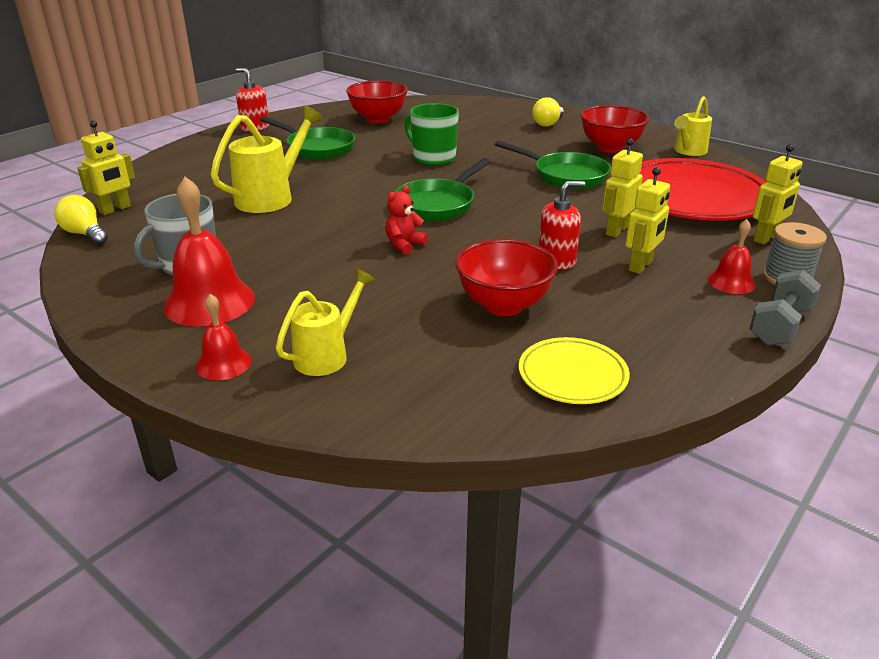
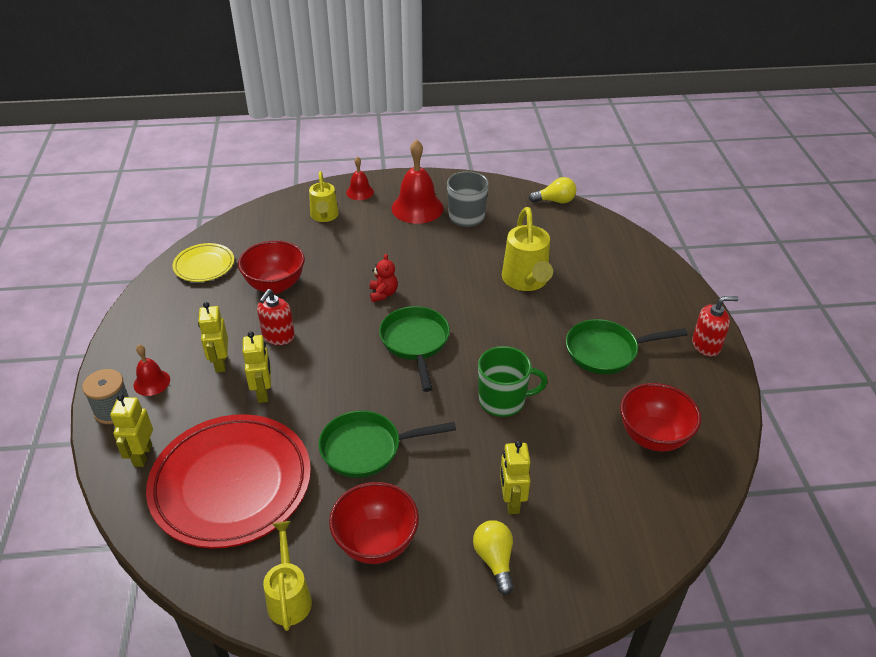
camera: 135 degrees right, 10 degrees up
(115, 209) = (582, 220): yellow robot -> yellow robot (511, 501)
(780, 326) = (107, 358): grey dumbbell -> none

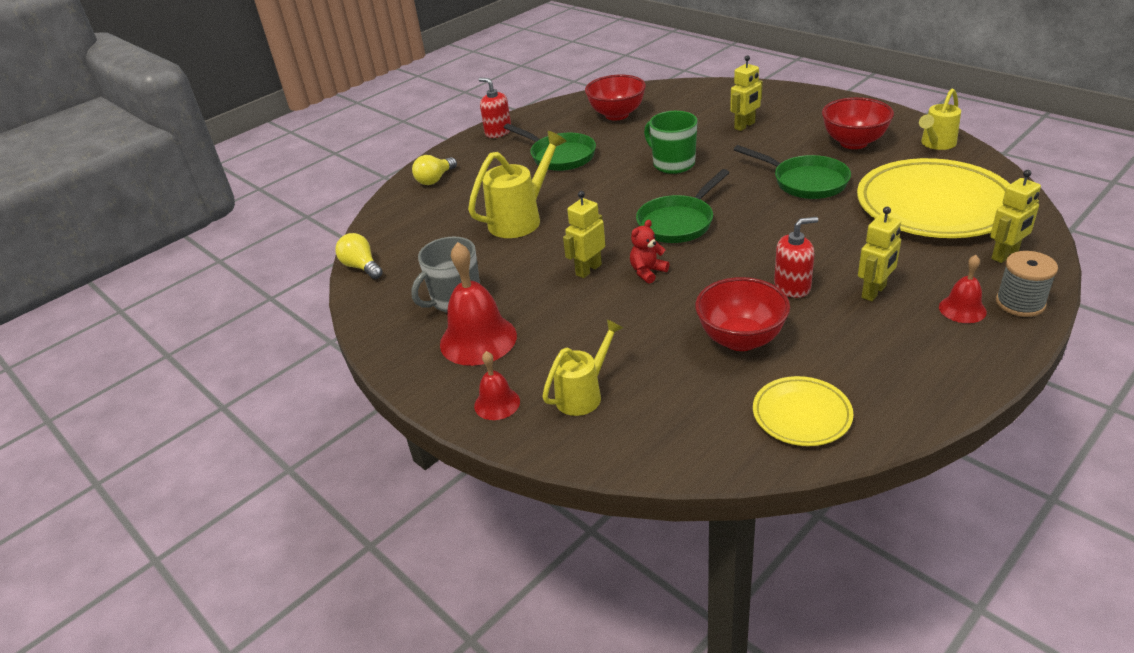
camera: 125 degrees left, 5 degrees down
(231, 484) = (934, 206): red plate -> yellow plate
(263, 392) = (853, 249): yellow robot -> yellow robot (588, 270)
(494, 560) = (790, 112): yellow light bulb -> yellow light bulb (435, 179)

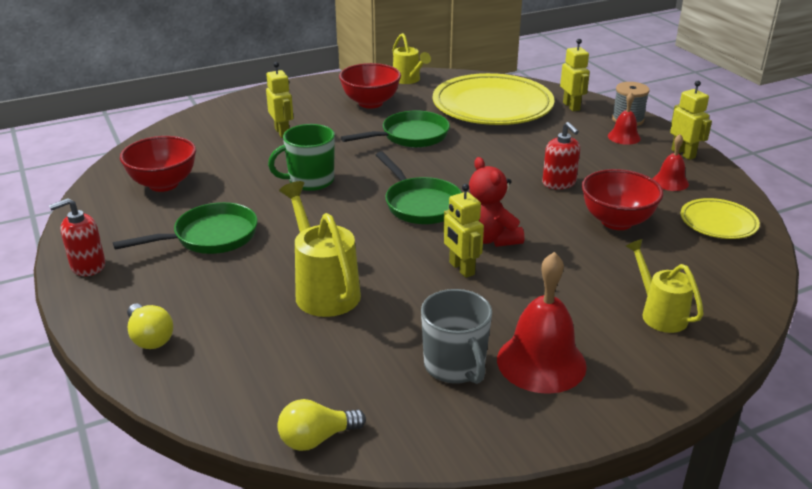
camera: 75 degrees left, 5 degrees down
(497, 403) = (654, 368): red bell -> red bell (670, 182)
(647, 272) = (490, 238): red teddy bear -> red teddy bear, size x1.57
(792, 287) = (559, 183): red soap dispenser -> red soap dispenser turned 150 degrees clockwise
(874, 292) = (586, 157): yellow robot -> yellow robot (683, 154)

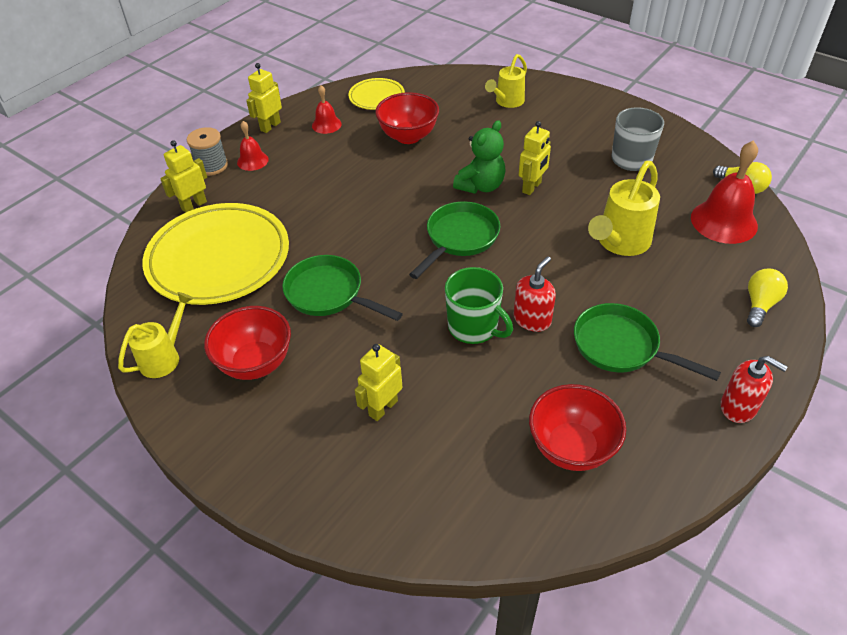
camera: 115 degrees left, 15 degrees up
(490, 238) = (481, 186): red teddy bear -> green teddy bear
(541, 362) = (595, 131): red bell -> red bell (724, 221)
(559, 183) = (366, 175): red soap dispenser -> red soap dispenser (532, 319)

